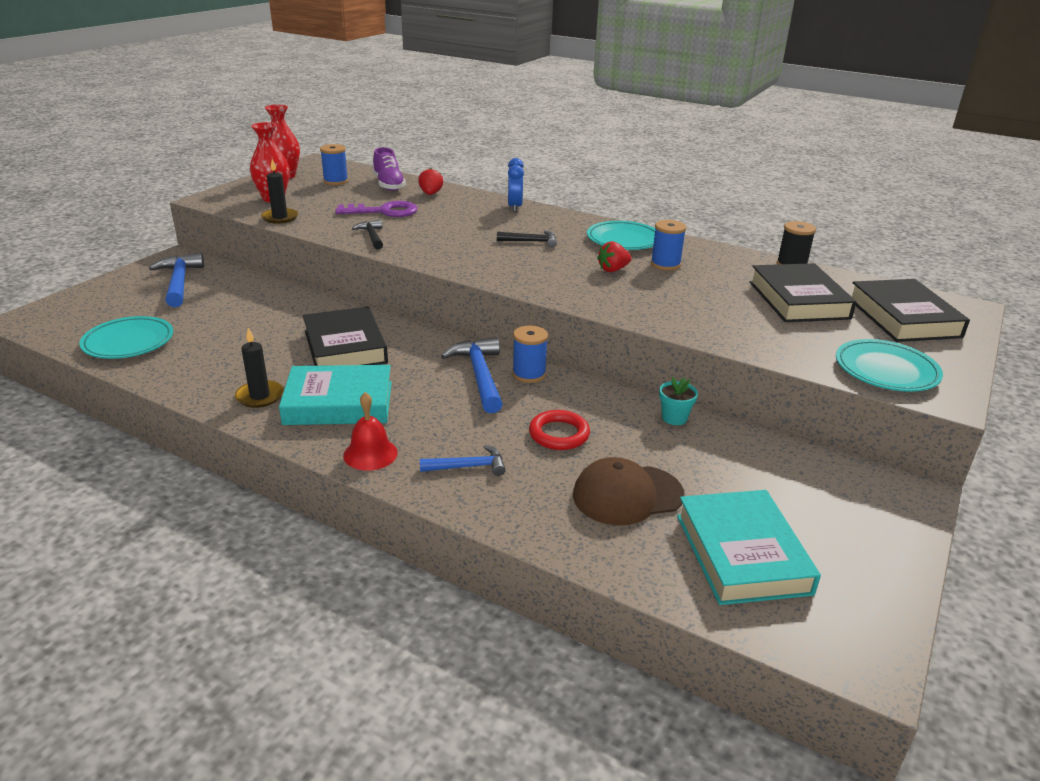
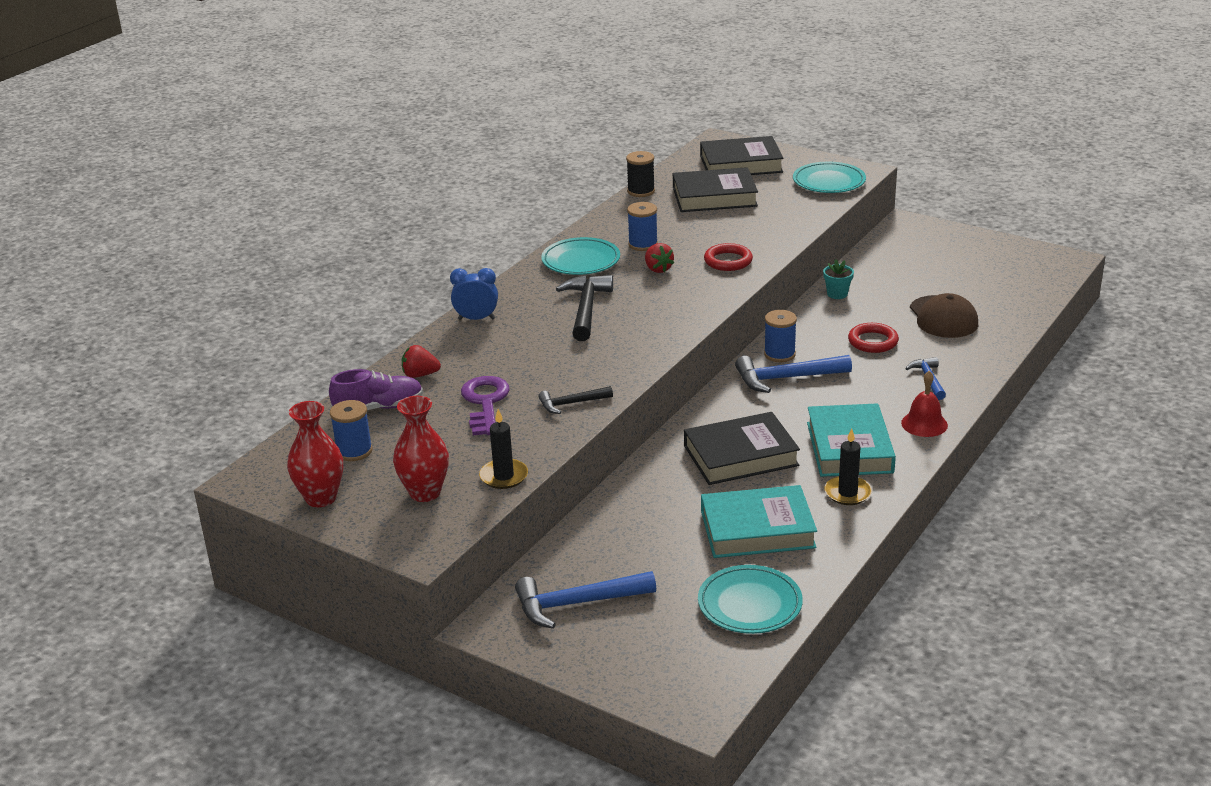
camera: 85 degrees left, 0 degrees up
(531, 242) = (586, 309): black hammer -> black hammer, size x1.69
(637, 301) = (728, 261): none -> red ring
(742, 553) = (991, 283): turquoise book -> turquoise book (757, 529)

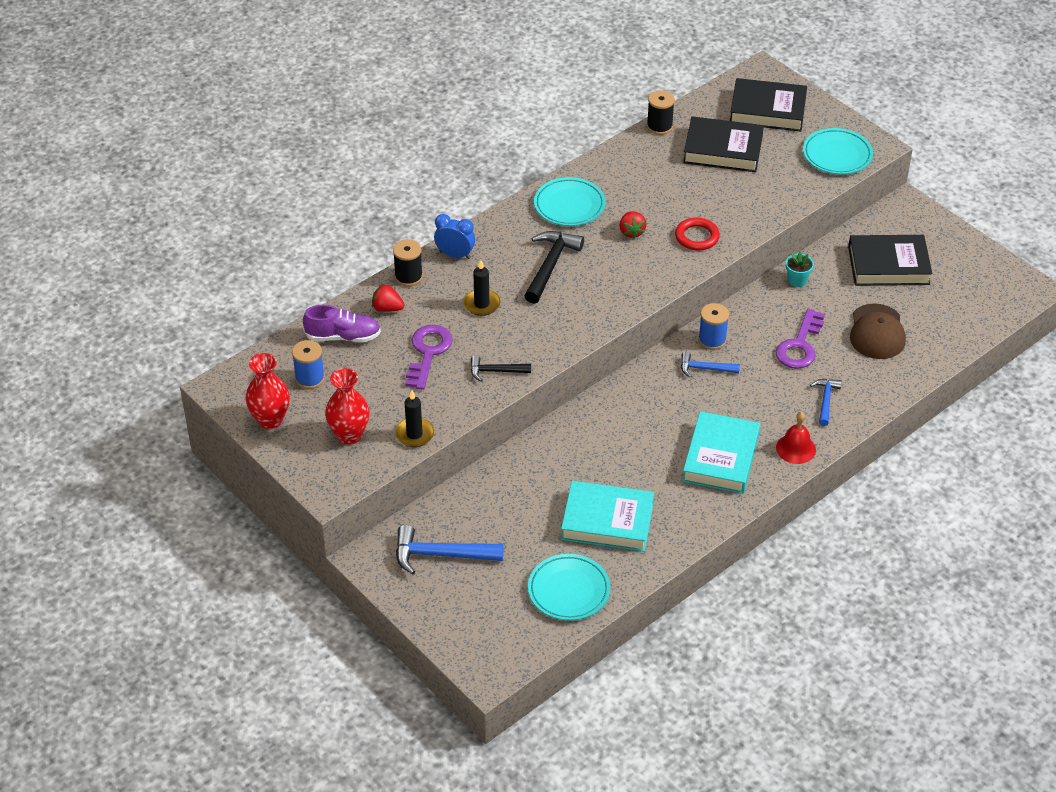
camera: 15 degrees right, 15 degrees up
(432, 345) = (408, 277): none -> black spool
(643, 244) = (631, 197): blue spool -> none
(740, 455) = (628, 443): black book -> black book (888, 265)
(786, 378) = (704, 369): blue hammer -> blue hammer, size x0.59
(847, 493) = (696, 504): black candle -> black candle (481, 304)
(873, 341) = (800, 345): red ring -> purple key

